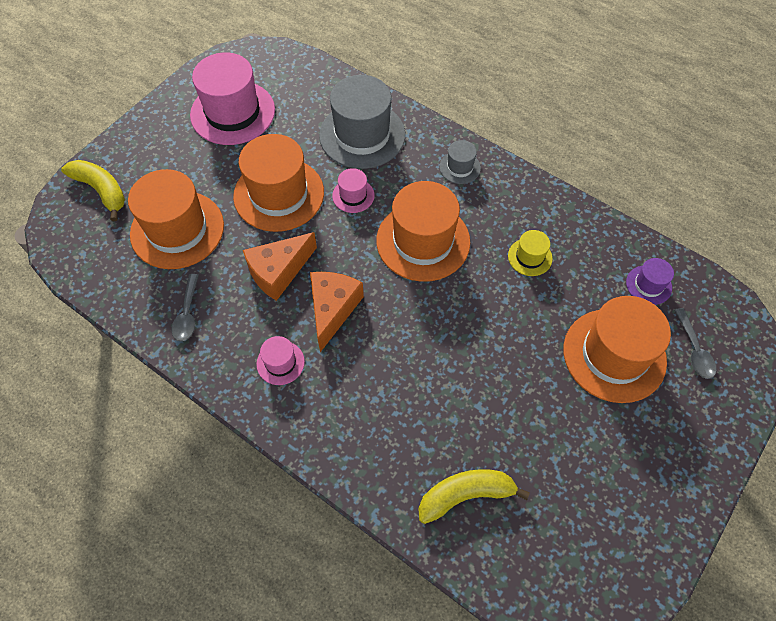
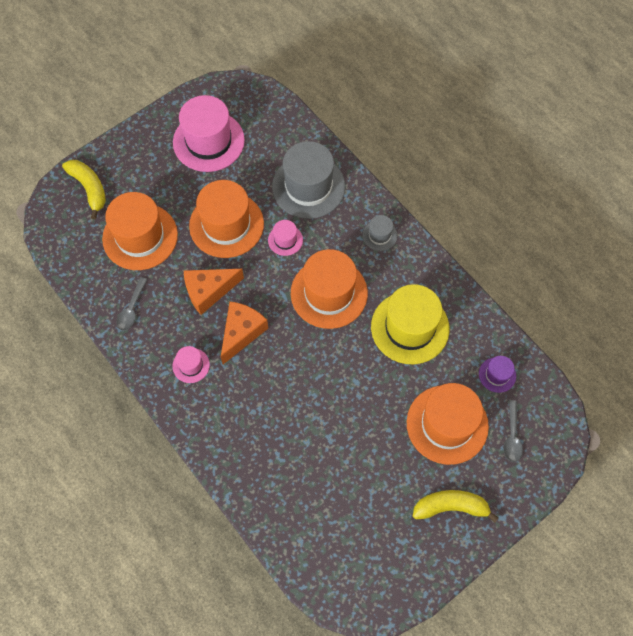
camera: 15 degrees right, 5 degrees up
(465, 495) = (297, 499): yellow banana -> yellow banana (451, 507)
(530, 257) = (410, 327): yellow hat -> yellow hat, size x2.14

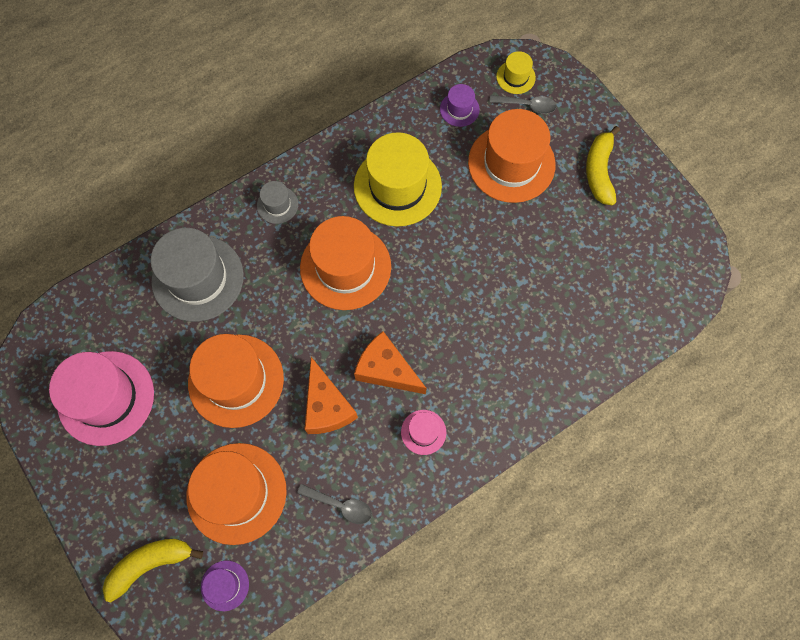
camera: 85 degrees left, 5 degrees up
(74, 238) = (225, 585): none -> purple hat
(285, 240) = (268, 311): pink hat -> none
(542, 424) = (515, 77): none -> yellow hat

